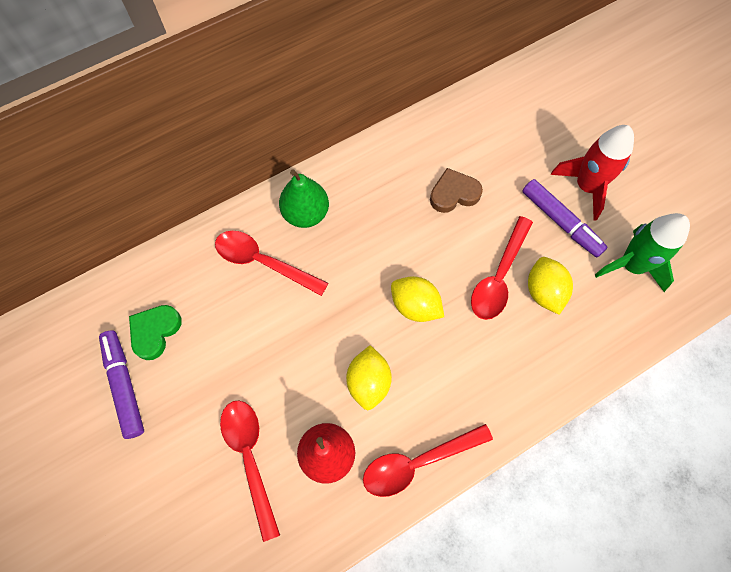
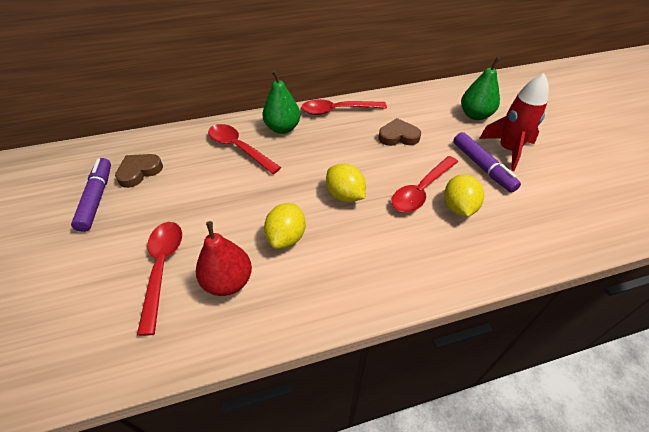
camera: 15 degrees right, 20 degrees down
(155, 332) = (139, 172): green heart -> brown heart
(418, 462) = (307, 307): red spoon -> red spoon (337, 110)
(540, 133) = (475, 115): none -> green pear
(631, 265) = (542, 205): green rocket -> none

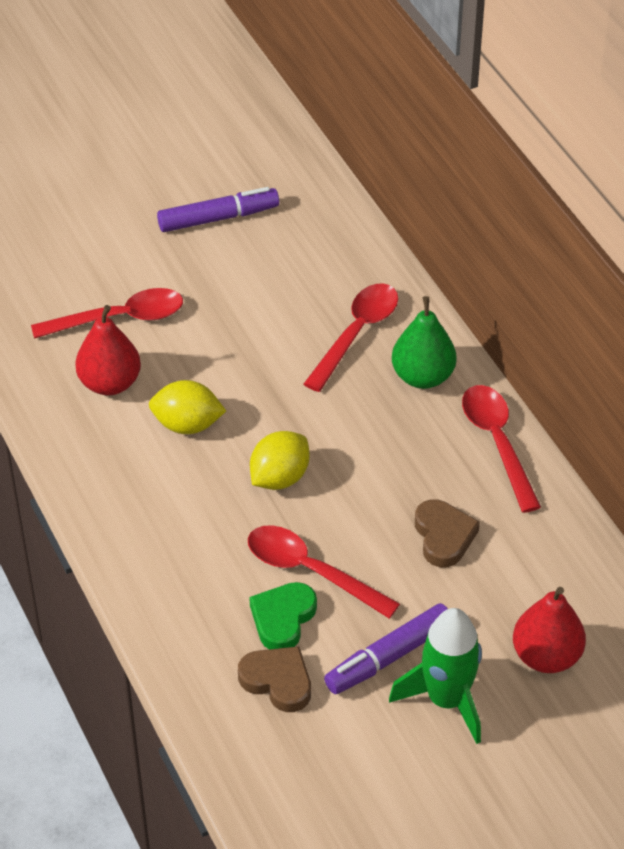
camera: 80 degrees right, 0 degrees up
(139, 172) = (277, 240): brown heart -> brown heart (277, 681)
(458, 207) = (283, 619): yellow lemon -> green heart
(475, 115) = (546, 656): green pear -> red pear
(508, 150) = (446, 700): red rocket -> green rocket

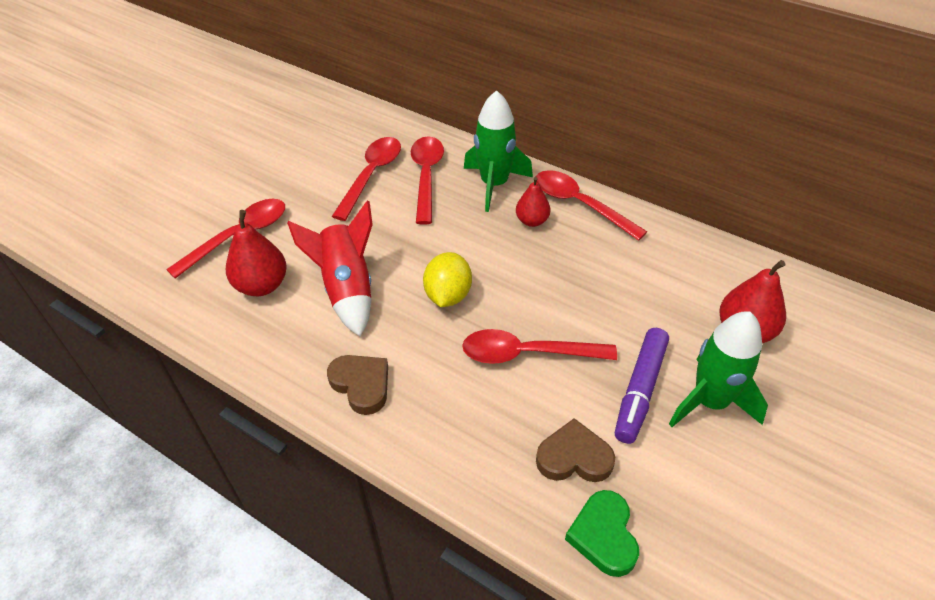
camera: 30 degrees left, 0 degrees up
(187, 425) = (347, 289): yellow lemon -> red rocket
(218, 218) = (271, 143): purple marker -> none
(283, 619) = (536, 402): green heart -> green heart (604, 536)
(298, 306) = (371, 175): none -> red spoon
(423, 376) = (494, 184): green pear -> green rocket
(429, 438) = (532, 221): none -> red pear
(443, 536) = (600, 281): brown heart -> brown heart (361, 385)

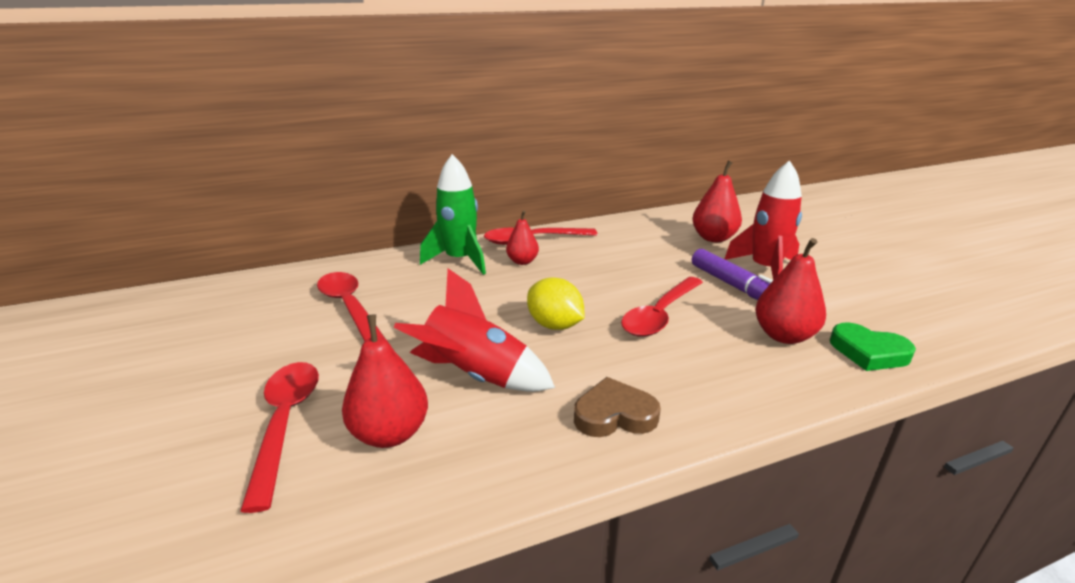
camera: 55 degrees left, 20 degrees down
(426, 177) = (400, 283): red spoon -> none
(574, 457) = (783, 335): brown heart -> red pear
(710, 401) = (765, 269): green rocket -> red rocket

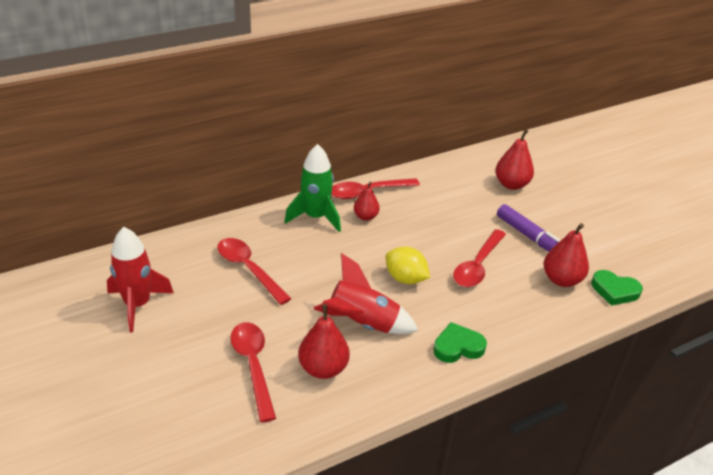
camera: 10 degrees left, 10 degrees up
(614, 415) = (458, 347): brown heart -> green heart
(765, 269) = (550, 218): red rocket -> red rocket (138, 305)

